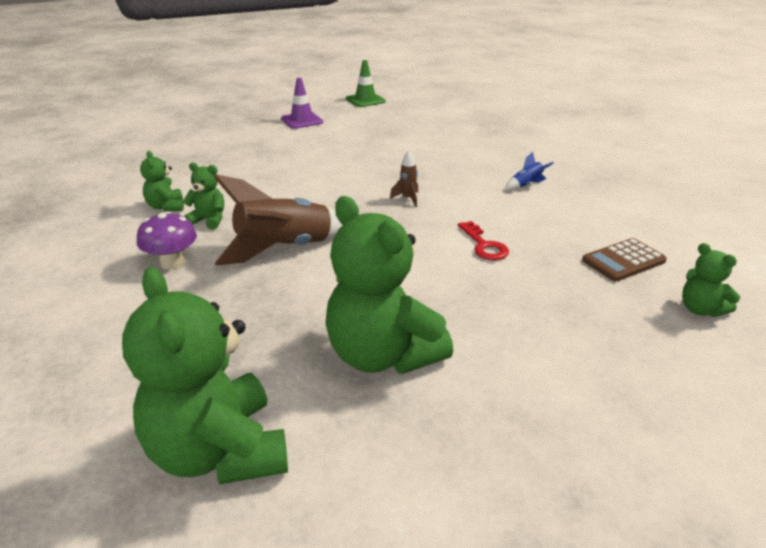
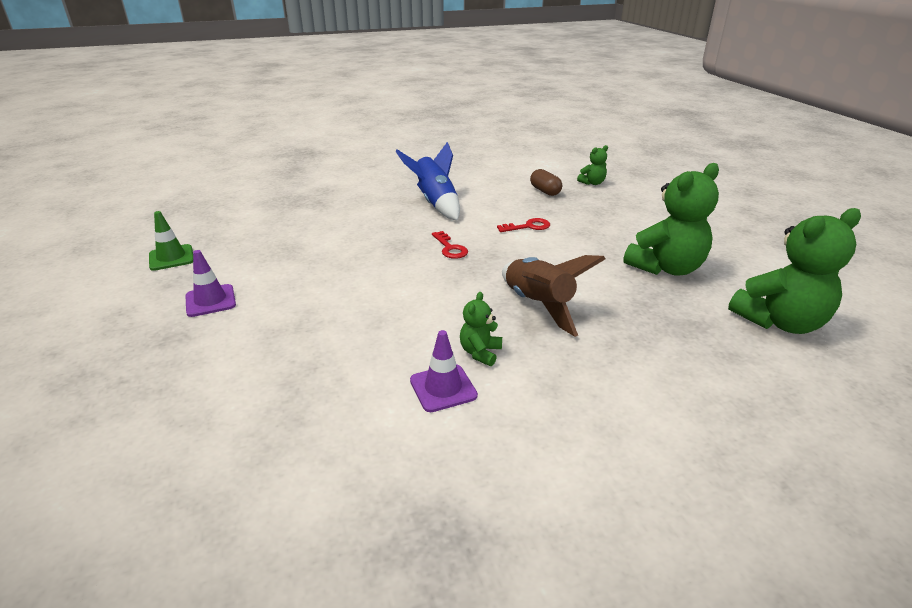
camera: 85 degrees left, 0 degrees up
(166, 207) = (443, 388): green teddy bear -> purple traffic cone
(172, 263) = (568, 367): purple mushroom -> none
(407, 199) = (450, 248): brown rocket -> red key
(526, 185) = (435, 203): blue rocket -> blue rocket, size x2.33
(623, 261) = (545, 191): brown calculator -> brown capsule

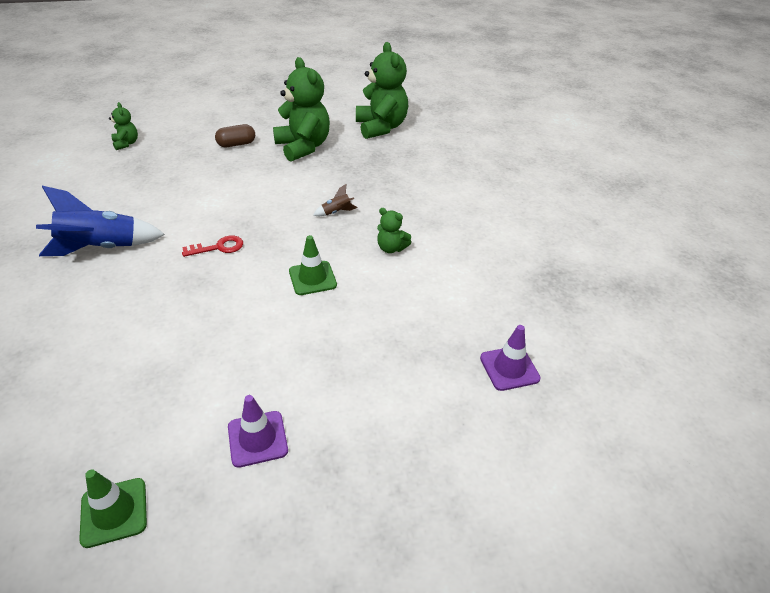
camera: 85 degrees left, 10 degrees up
(413, 303) = (312, 278): none -> green traffic cone
(443, 388) = (429, 270): purple traffic cone -> purple traffic cone (509, 368)
(528, 226) = (199, 195): red key -> none
(538, 306) = (336, 212): brown rocket -> brown rocket, size x0.43
(545, 191) = (125, 173): brown capsule -> brown capsule (236, 144)

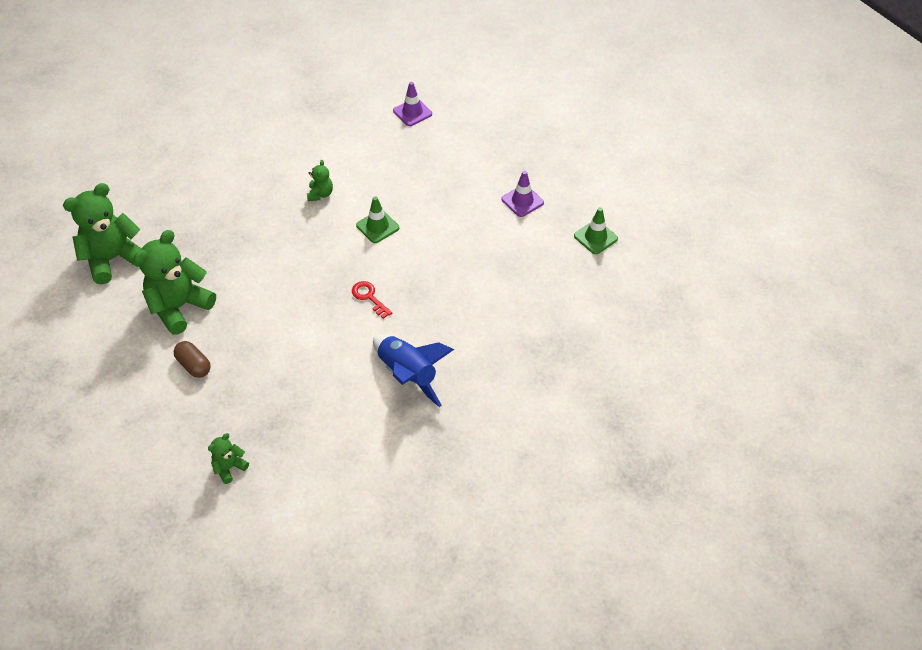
camera: 110 degrees left, 10 degrees up
(336, 212) = (286, 242): brown rocket -> none

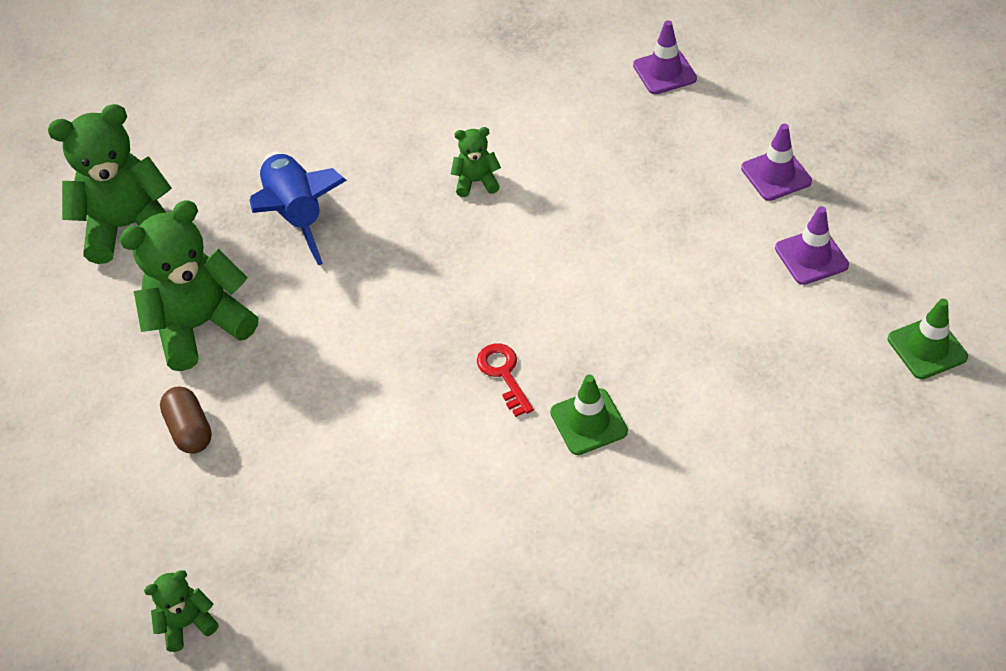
camera: 20 degrees right, 0 degrees up
(320, 194) = (476, 182): green teddy bear -> green teddy bear turned 120 degrees counterclockwise
(377, 226) = (552, 254): green traffic cone -> green traffic cone (588, 422)
(408, 375) = (529, 528): blue rocket -> blue rocket (296, 215)
(491, 160) = (776, 175): none -> purple traffic cone

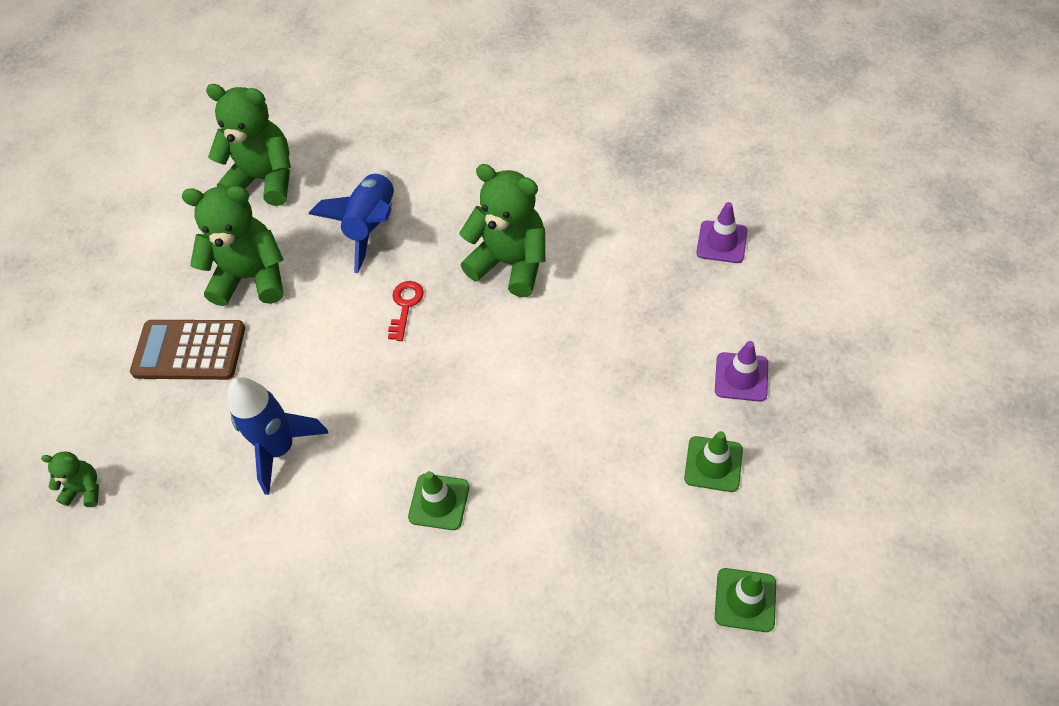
camera: 35 degrees right, 5 degrees up
(189, 430) = (189, 350): brown capsule -> brown calculator
(381, 464) = (281, 449): none -> blue rocket
(476, 182) = (510, 263): green teddy bear -> green teddy bear, size x2.11
(503, 374) = (411, 428): red key -> red key (405, 306)
(811, 257) = (713, 464): purple traffic cone -> green traffic cone

